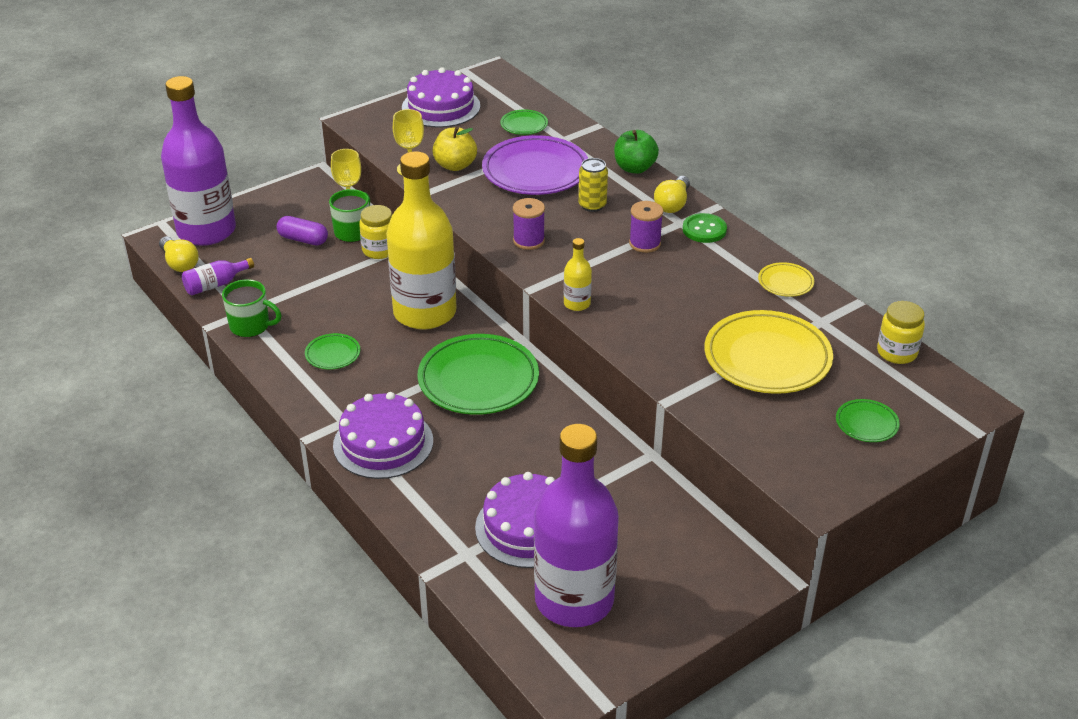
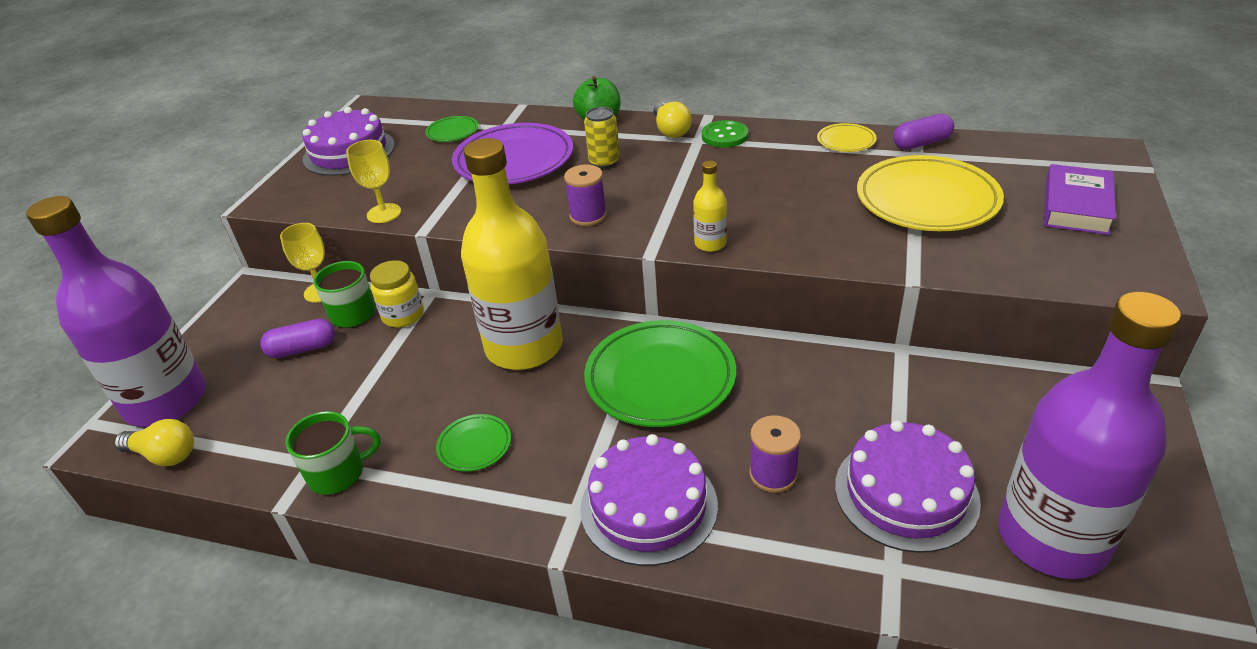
camera: 35 degrees left, 0 degrees up
(215, 285) = (240, 453): purple bottle -> none
(455, 165) = (427, 190): yellow apple -> none
(645, 243) = (693, 168): purple spool -> purple spool (773, 474)
(839, 316) = (921, 143): none -> purple capsule
(866, 424) = (1076, 206): green plate -> purple book
(897, 352) = (1002, 146): yellow jar -> none

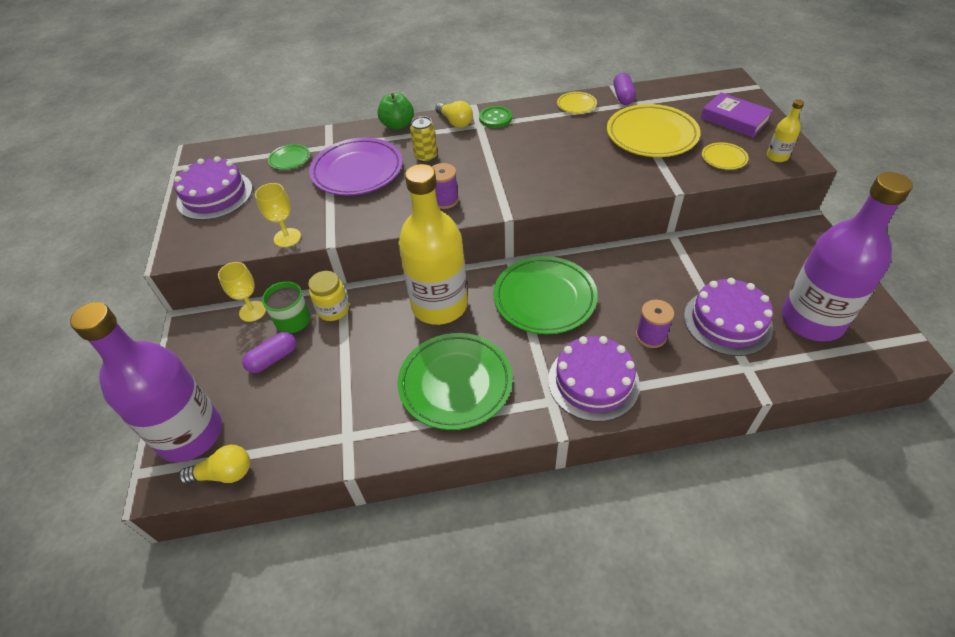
camera: 25 degrees left, 10 degrees up
(338, 473) = (373, 436): green mug -> none
(474, 445) = (455, 383): green plate -> green plate, size x2.14
(710, 244) = (542, 199): yellow bottle -> yellow bottle (777, 156)
(921, 143) = (623, 96): purple capsule -> purple capsule turned 45 degrees counterclockwise
(1018, 254) = (724, 158): none -> yellow plate
(1076, 206) = (734, 119): purple book -> purple book turned 45 degrees counterclockwise

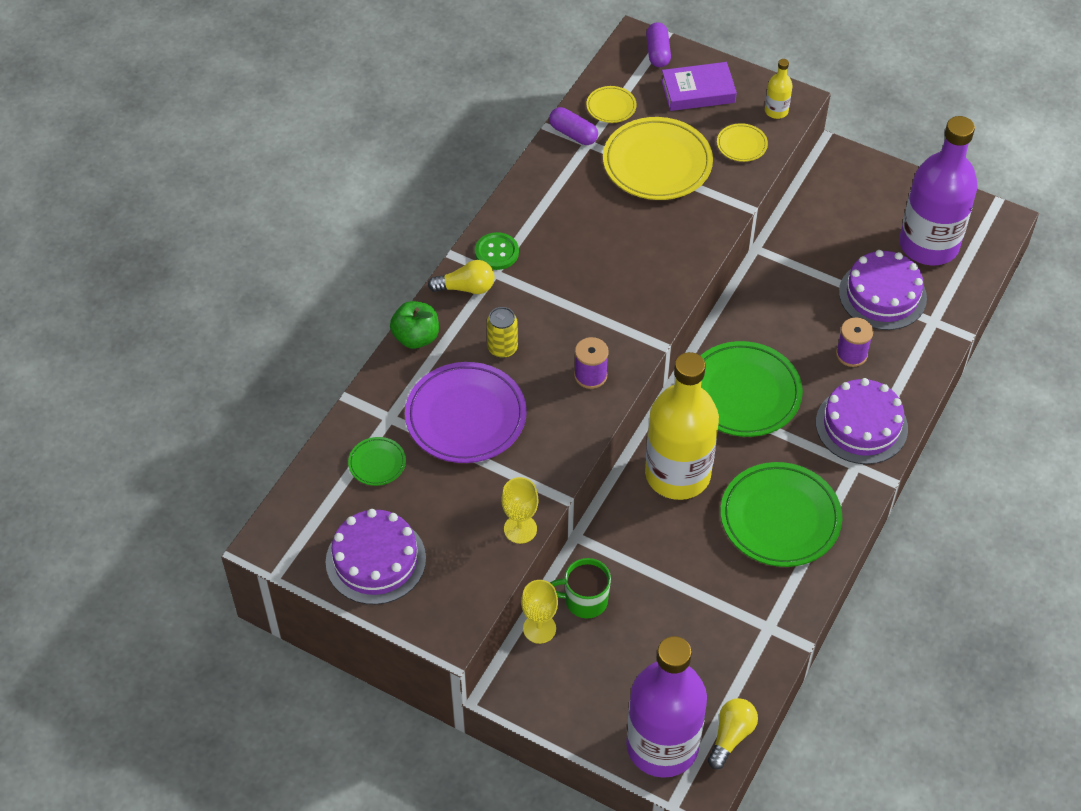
camera: 55 degrees left, 5 degrees up
(273, 359) = (624, 640): purple capsule -> purple capsule (658, 52)
(333, 310) = (603, 560): yellow jar -> none
(576, 105) = (546, 177): yellow plate -> yellow plate (611, 107)

